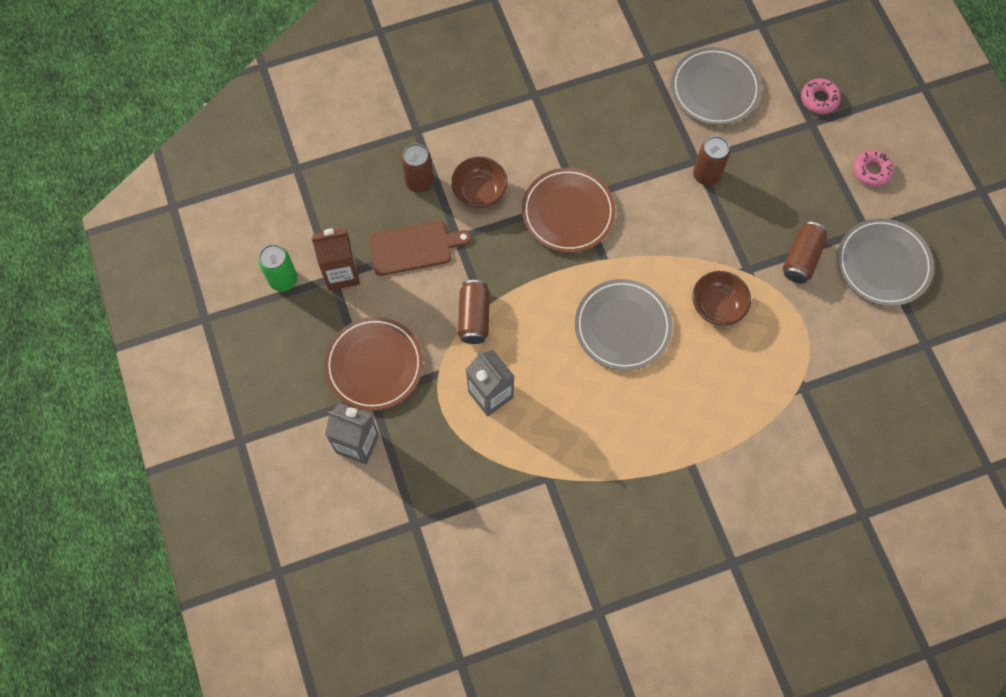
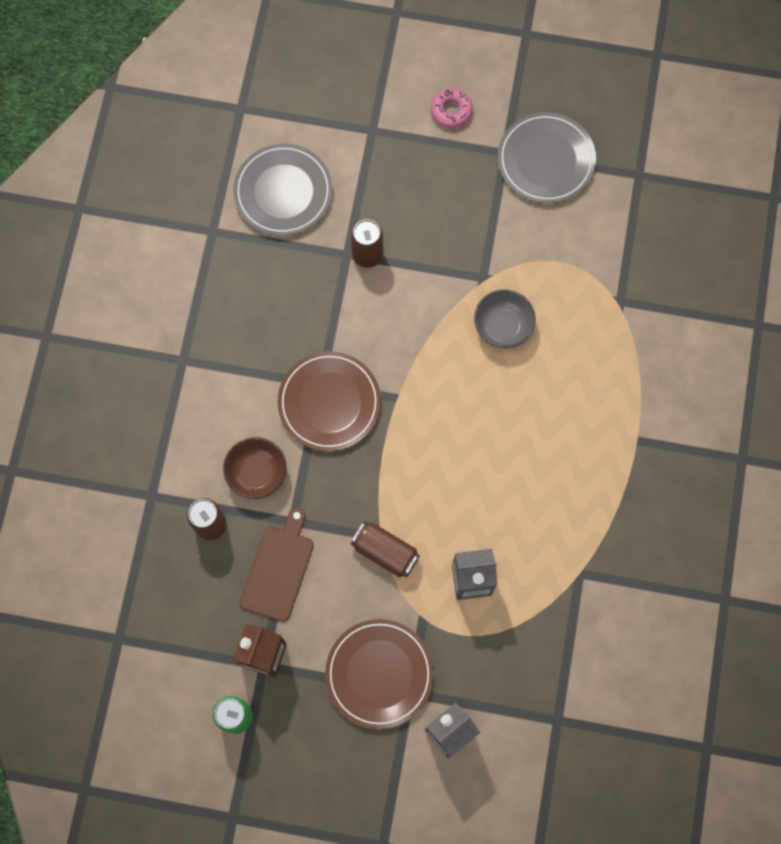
camera: 60 degrees left, 5 degrees up
(622, 326) = (473, 421): grey plate -> none
(717, 306) = (502, 326): brown bowl -> grey bowl
(801, 258) = (500, 225): brown can -> none
(819, 99) = (352, 108): pink donut -> none

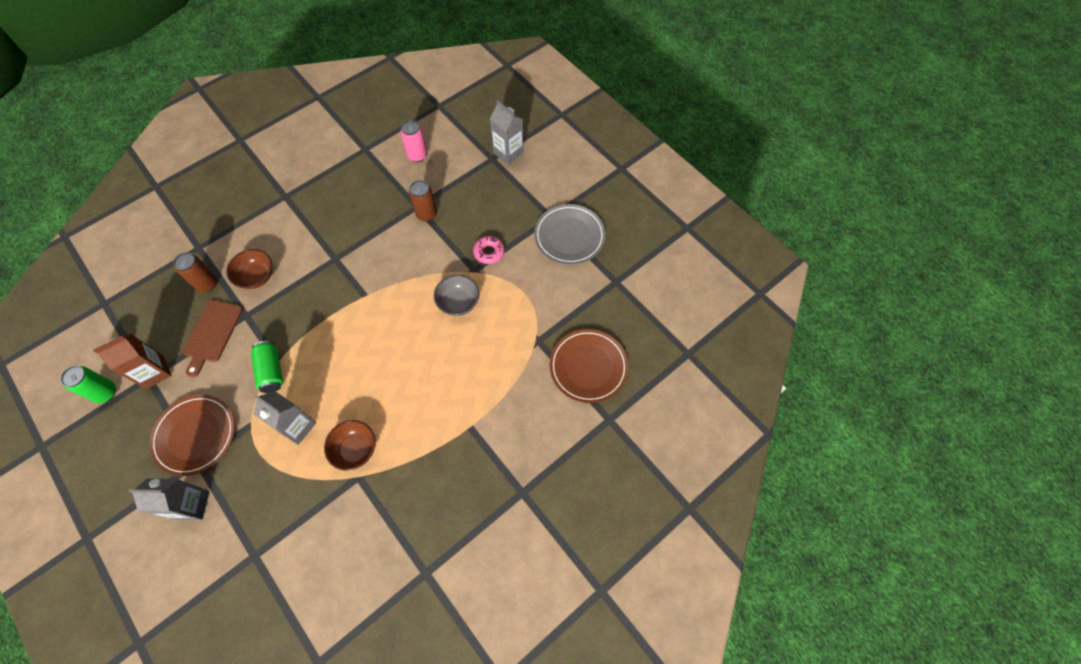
camera: 40 degrees right, 10 degrees down
(278, 569) = (212, 334): brown cutting board -> brown cutting board turned 135 degrees clockwise
(283, 192) = (417, 155): grey plate -> pink can
(329, 402) = (329, 271): brown plate -> brown plate (588, 367)
(383, 109) = (508, 152): none -> grey carton
(385, 552) = (271, 371): brown can -> green can
(451, 111) = (542, 177): pink donut -> pink donut (489, 252)
(551, 552) = (355, 449): none -> brown bowl

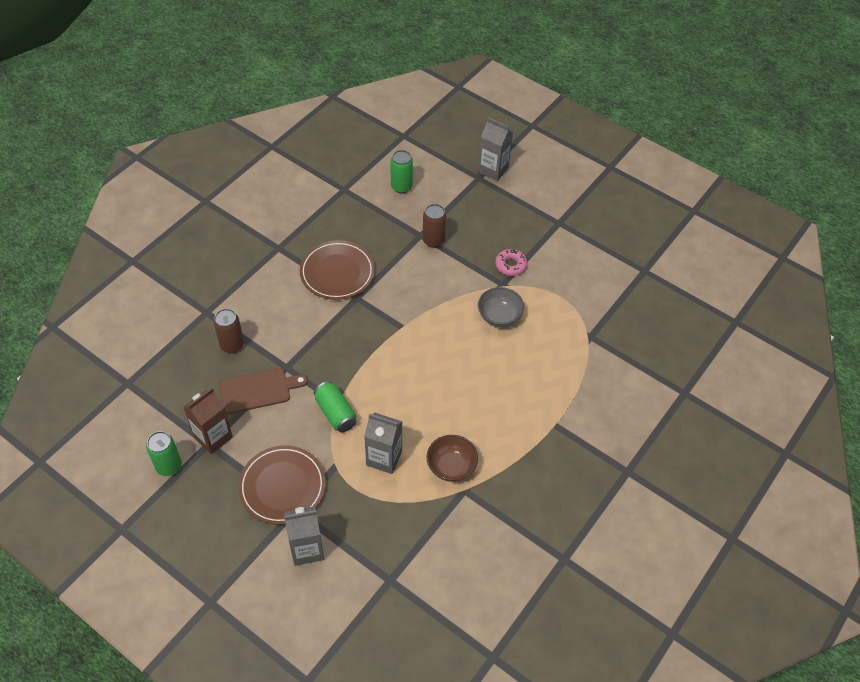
camera: 15 degrees left, 10 degrees down
(212, 334) = (258, 390): brown cutting board -> brown cutting board turned 105 degrees counterclockwise
(257, 277) = (282, 329): brown bowl -> none
(417, 155) = (401, 187): pink can -> green can
(569, 236) = (584, 237): grey plate -> none
(588, 367) = (647, 351): brown plate -> brown plate (337, 272)

